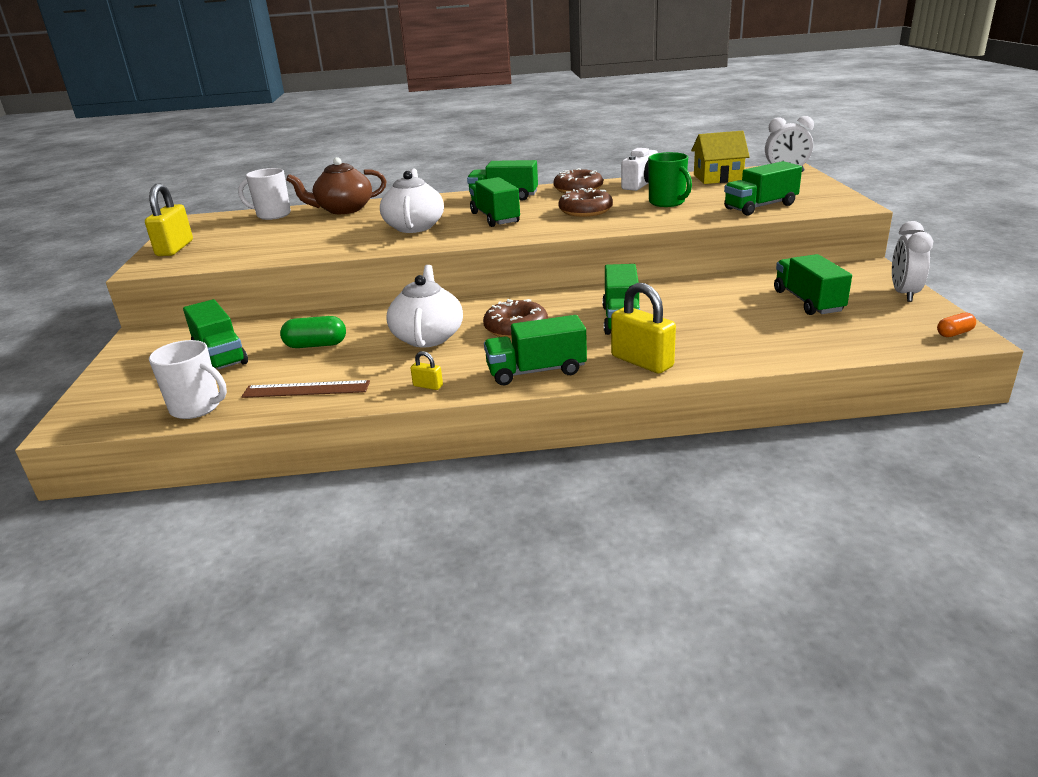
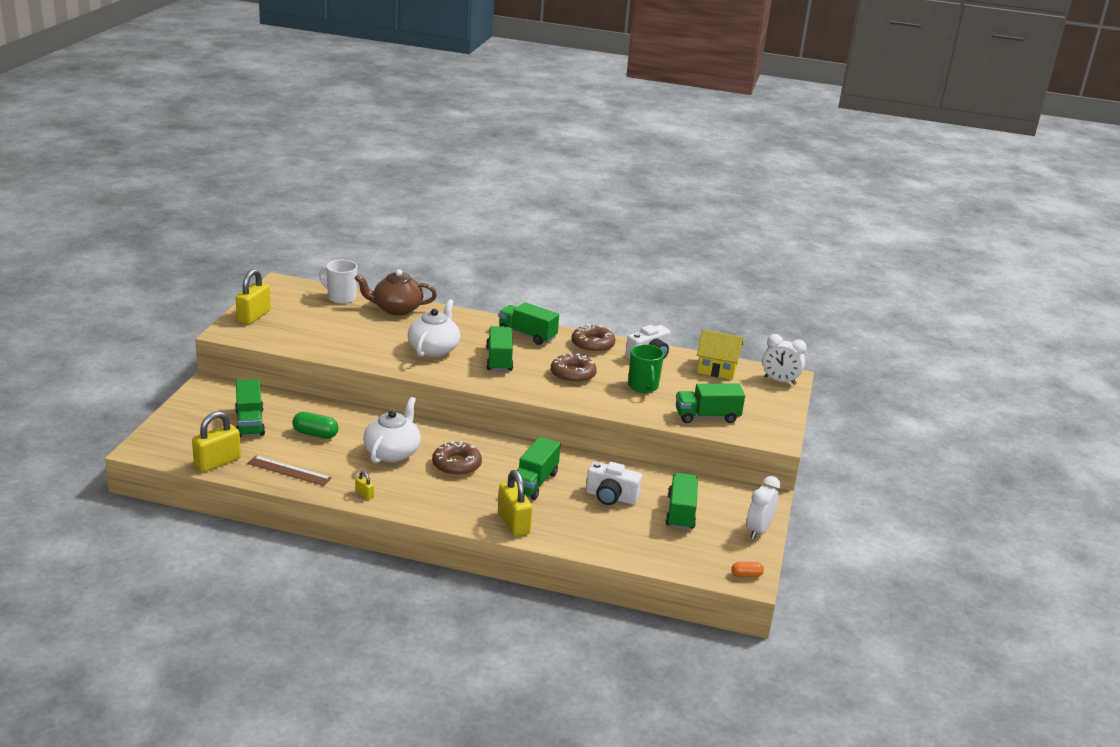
camera: 15 degrees right, 0 degrees up
(197, 408) = (217, 462): white mug -> yellow padlock
(536, 371) = (440, 507): green truck -> none
(719, 309) = (611, 497): none -> white camera

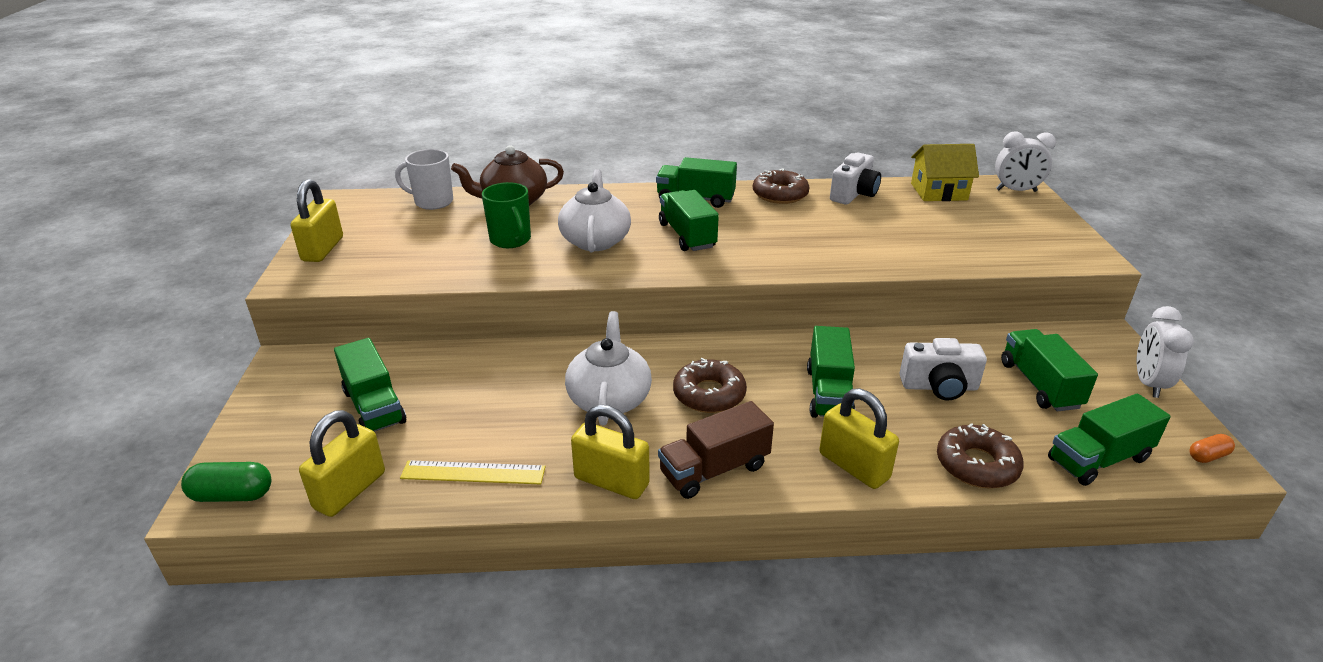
camera: 15 degrees left, 5 degrees up
(289, 471) = (473, 473): brown ruler -> yellow ruler
(315, 434) = (482, 399): green capsule -> green capsule (232, 495)
(364, 494) = (611, 481): yellow padlock -> yellow padlock, size x2.20
(428, 504) = (714, 469): none -> brown truck
(573, 374) = (790, 234): brown donut -> brown donut (977, 465)
(643, 386) = (883, 230): green mug -> green mug (511, 240)
(707, 416) = (989, 249): green truck -> green truck (1098, 459)

